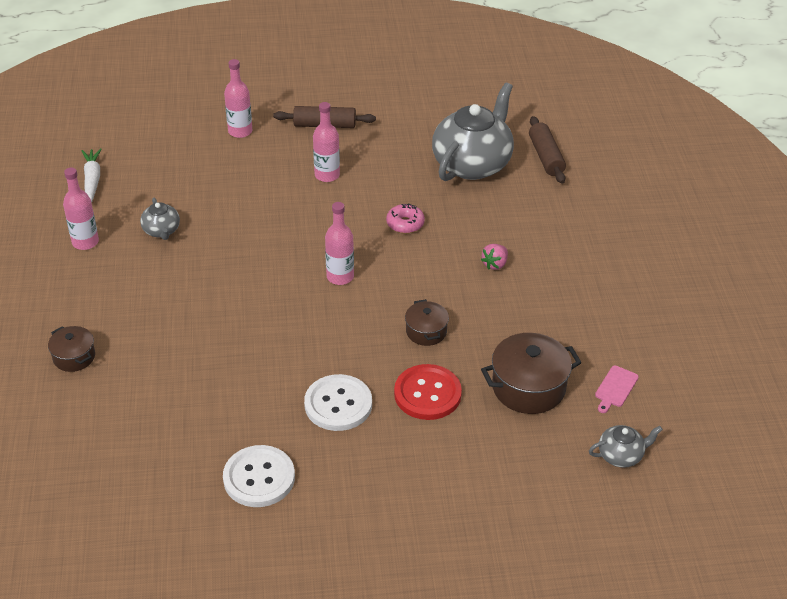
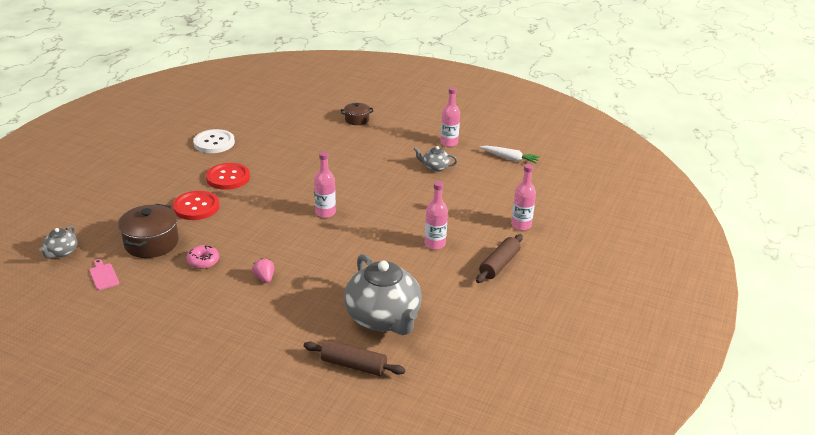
camera: 120 degrees right, 10 degrees down
(338, 404) = (228, 178): white button -> red button
(405, 224) = (347, 257): pink donut -> pink donut (203, 261)
(426, 331) = (241, 225): brown pot -> none

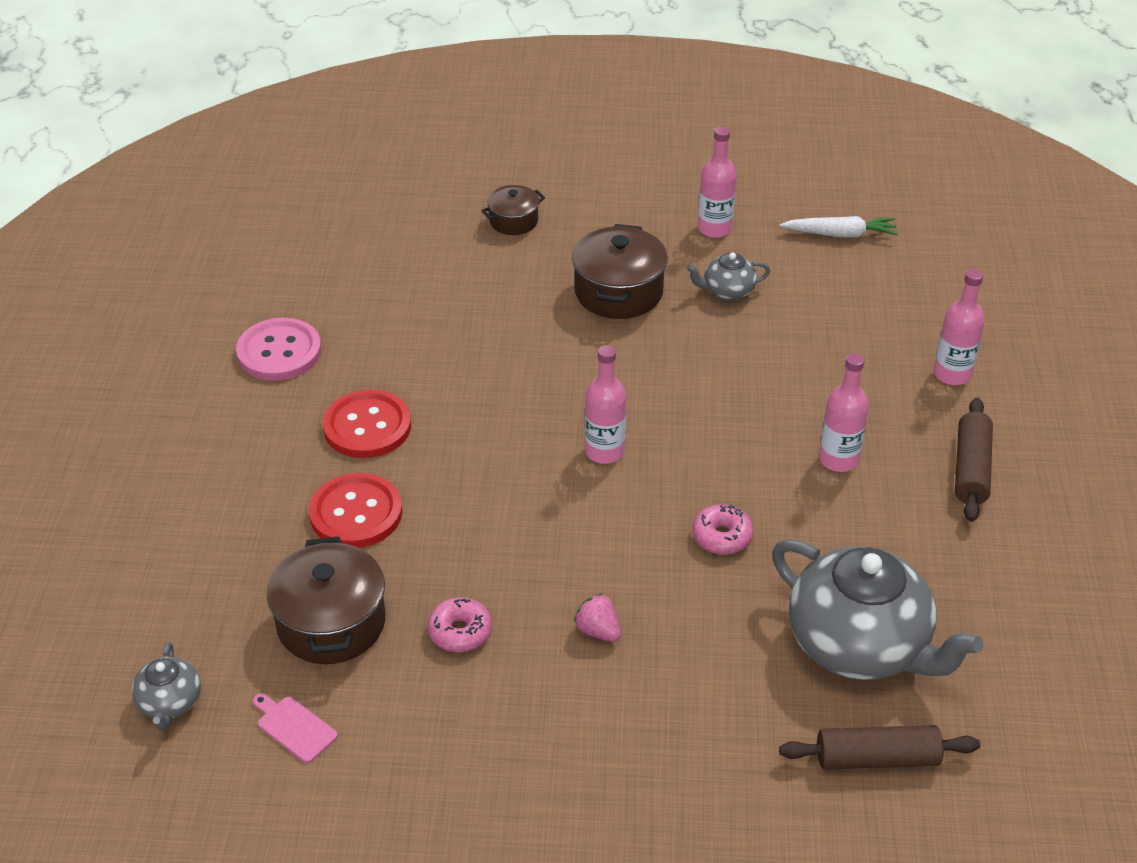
camera: 20 degrees left, 10 degrees up
(214, 143) = (279, 352): white button -> pink button
(352, 258) = (722, 536): none -> pink donut
(383, 156) = (618, 292): none -> brown pot

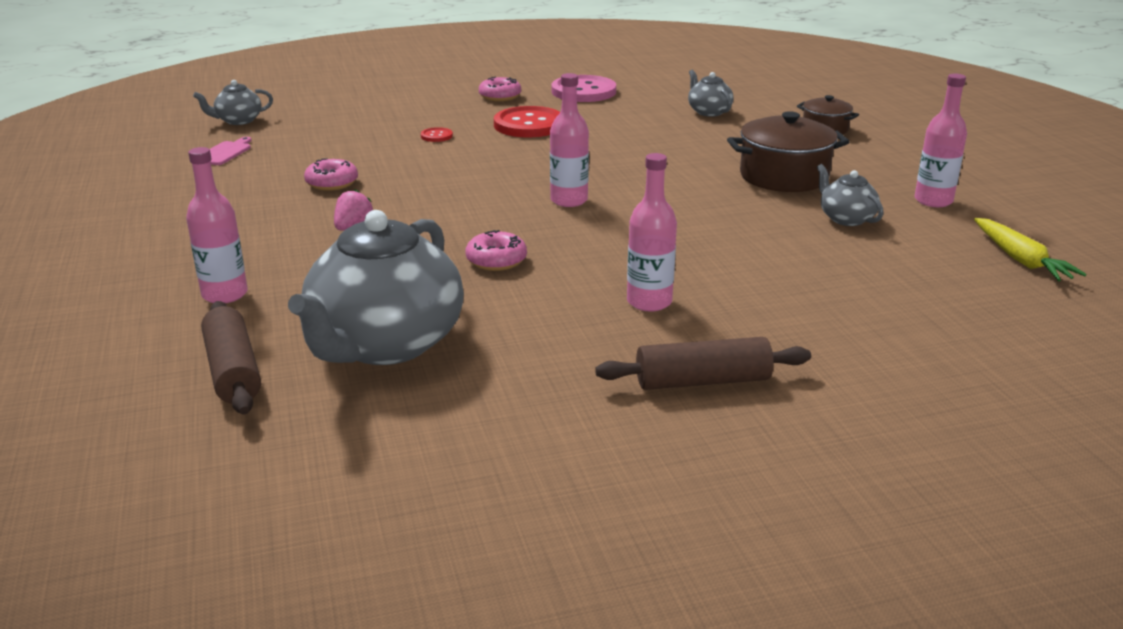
camera: 70 degrees right, 15 degrees down
(248, 427) = (500, 96): none -> pink donut
(331, 623) = (324, 147): brown pot -> none
(356, 513) = (436, 136): red button -> red button, size x0.44
(414, 279) = (708, 112): none -> grey teapot
(840, 234) = (1020, 260): white carrot -> yellow carrot
(952, 374) = (859, 351): pink bottle -> pink bottle (225, 294)

